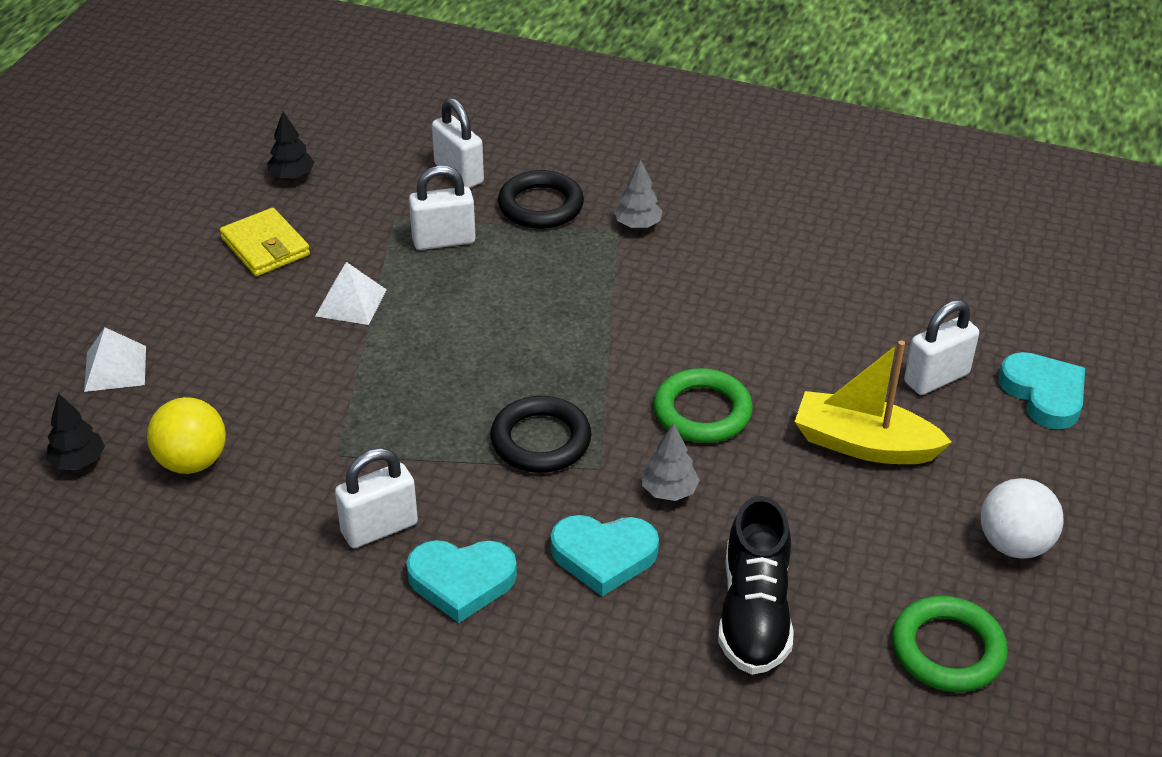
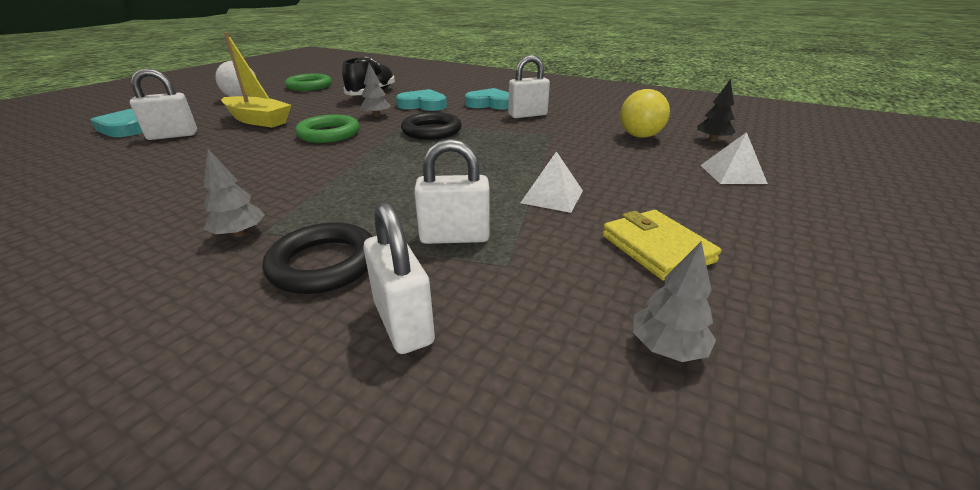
camera: 170 degrees left, 10 degrees down
(292, 176) = (667, 348): black tree -> grey tree

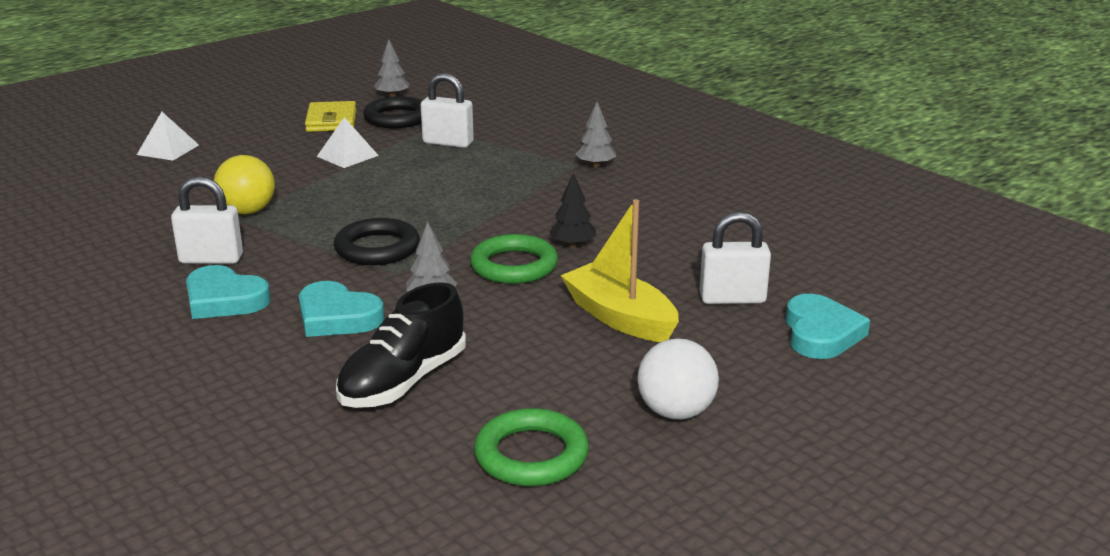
camera: 160 degrees left, 5 degrees down
(324, 264) = (537, 142): black ring -> black ring (397, 118)
(403, 322) = (502, 116): white padlock -> none
(640, 136) = (148, 199): yellow ball -> yellow ball (248, 211)
(712, 140) = (88, 182): black tree -> black tree (572, 245)

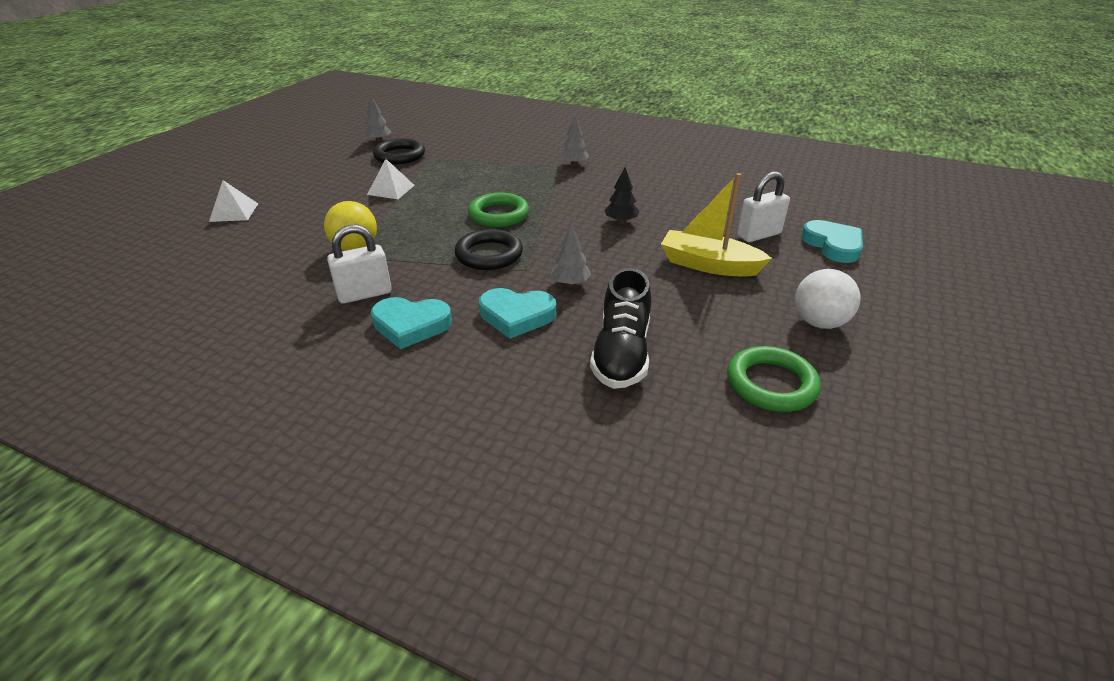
camera: 25 degrees left, 10 degrees up
(331, 121) = (350, 166): yellow wallet -> none
(448, 143) = (456, 167): white padlock -> none
(514, 266) = (600, 245): green ring -> green ring (499, 215)

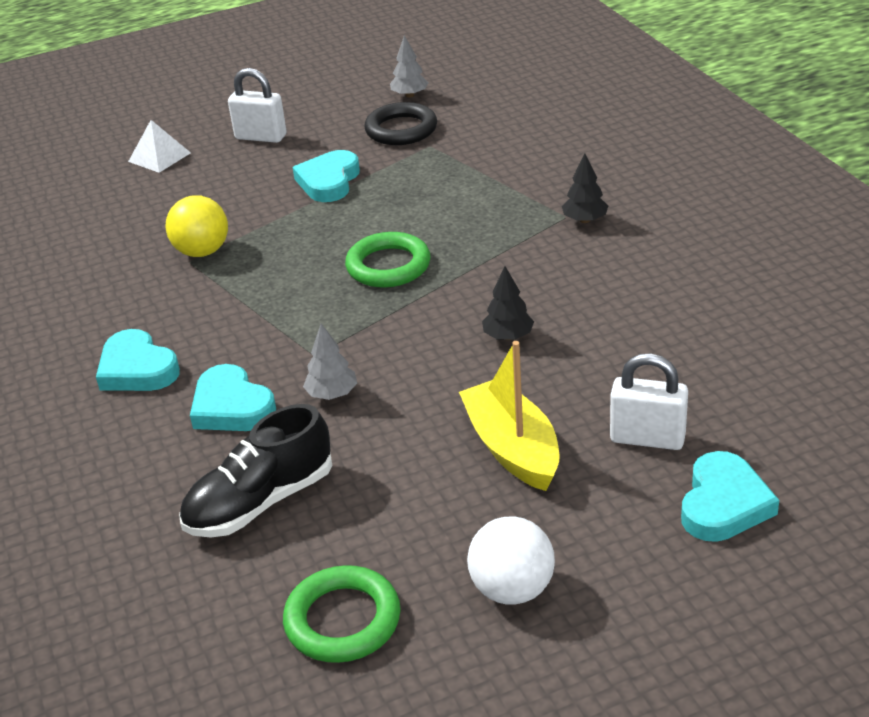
camera: 45 degrees right, 0 degrees up
(364, 294) = (145, 313): white padlock -> white padlock (261, 137)
(391, 189) = (329, 181): white pyramid -> turquoise heart
(489, 254) = (306, 317): black ring -> none
(574, 164) = (585, 220): grey tree -> black tree

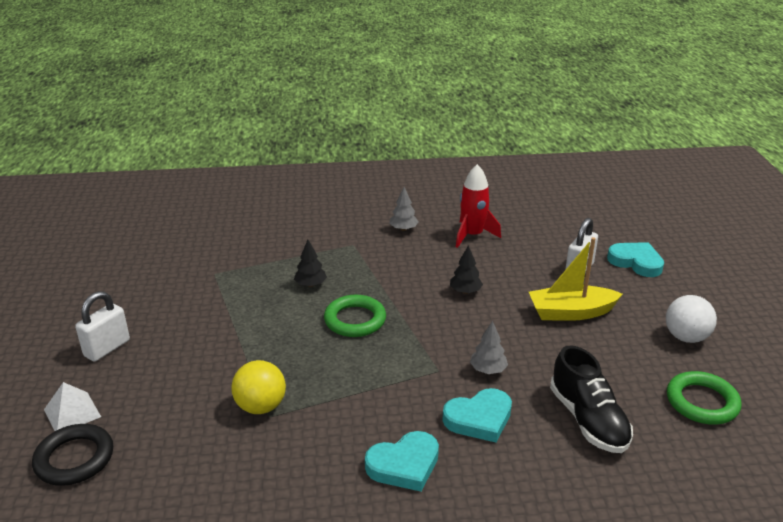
camera: 75 degrees left, 5 degrees down
(329, 181) = (217, 326): turquoise heart -> none
(401, 130) = (177, 280): black ring -> black ring (74, 459)
(410, 95) = (130, 267): grey tree -> grey tree (403, 229)
(585, 220) = (363, 239): black tree -> black tree (310, 284)
(673, 309) = (472, 235): none -> red rocket

